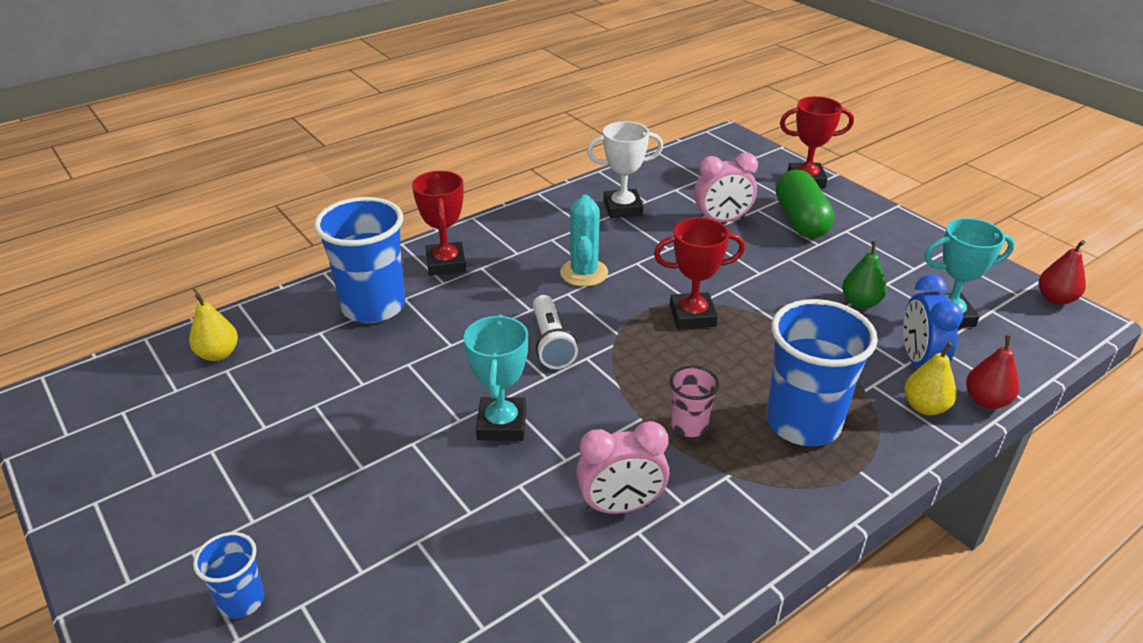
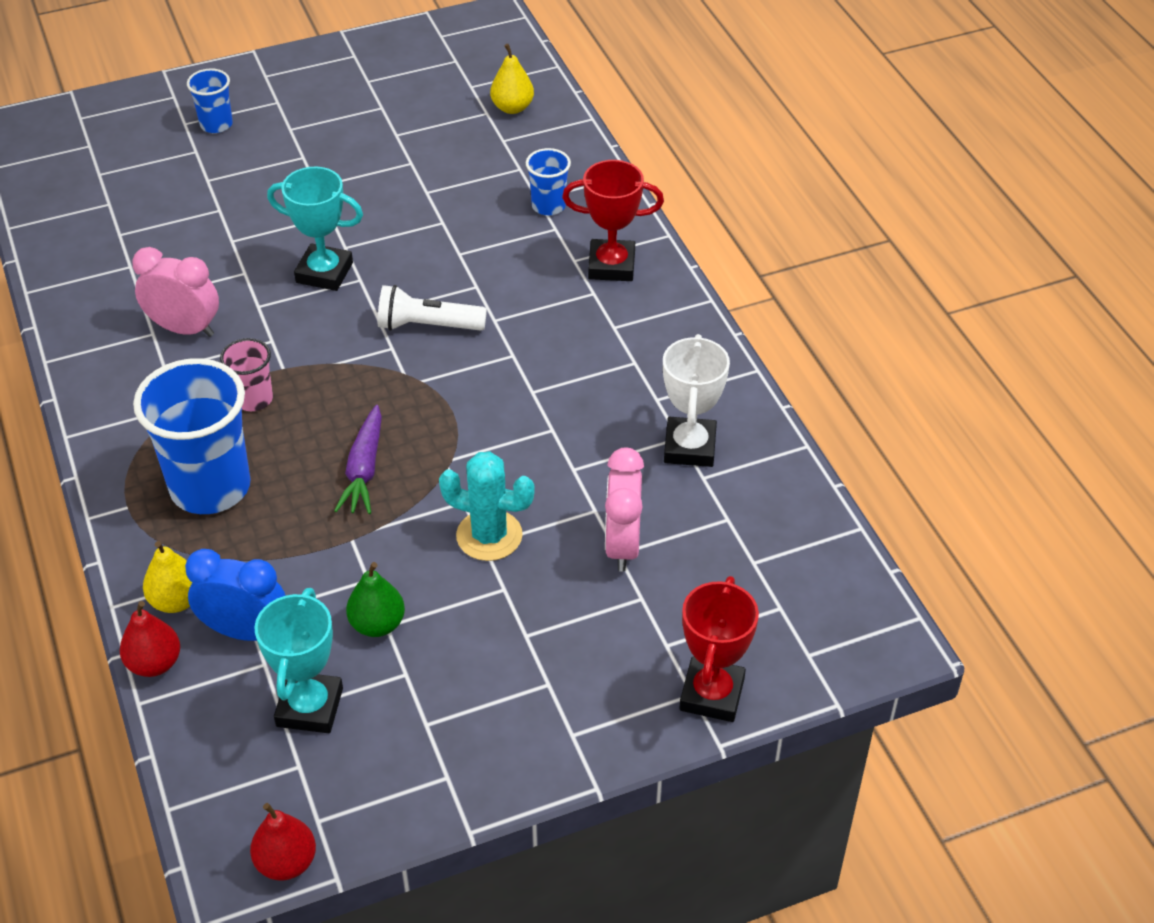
camera: 105 degrees right, 10 degrees up
(373, 306) = (548, 206): blue cup -> blue cup, size x0.49
(584, 273) = (547, 377): turquoise cactus -> turquoise cactus (489, 536)
(621, 506) = (184, 329): pink clock -> pink clock turned 105 degrees clockwise
(692, 316) = (423, 451): red trophy -> none
(729, 341) = (364, 469): none -> purple carrot
(800, 220) = (593, 638): green capsule -> none

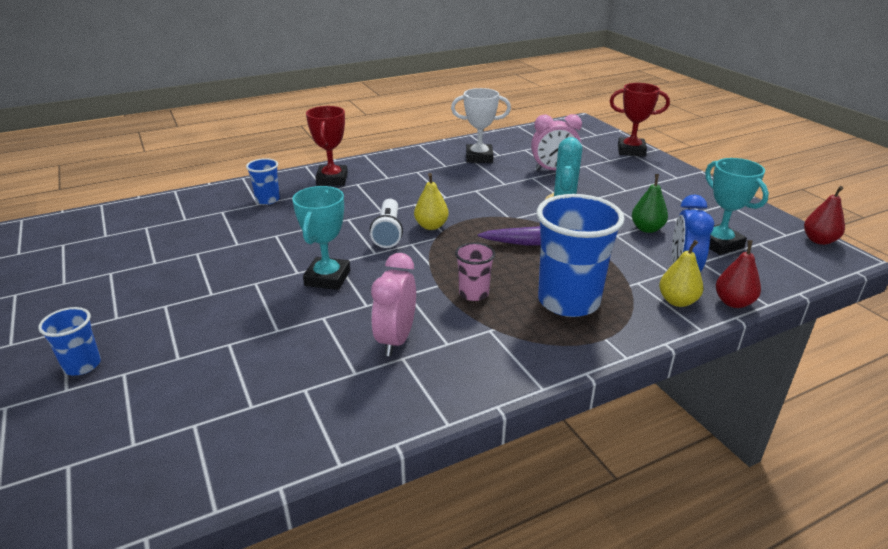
camera: 95 degrees left, 15 degrees down
(309, 707) = (719, 244): turquoise trophy -> turquoise trophy turned 60 degrees clockwise
(512, 107) = (145, 217): yellow pear -> yellow pear (431, 226)

